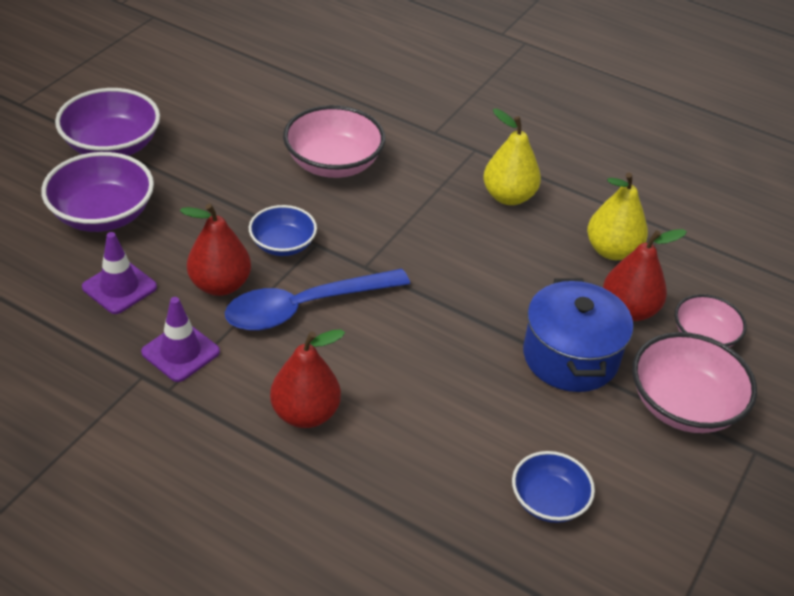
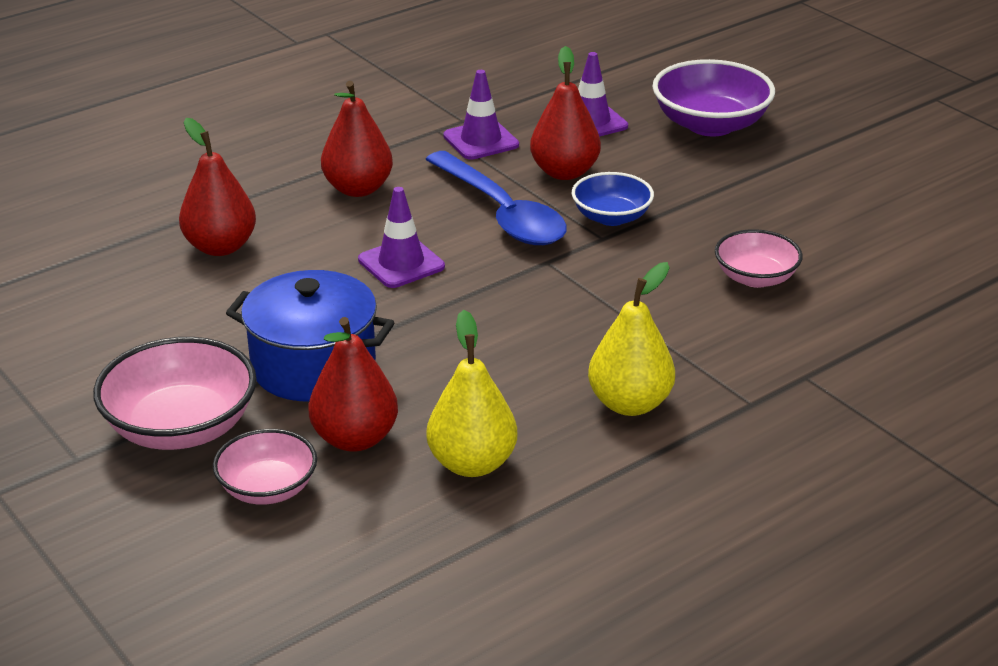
camera: 115 degrees right, 10 degrees down
(112, 146) = (836, 141): purple bowl -> none
(305, 307) = (502, 213): blue spoon -> blue spoon turned 150 degrees clockwise
(333, 163) = (755, 278): pink bowl -> pink bowl, size x0.62
(411, 348) = (401, 263): none -> purple traffic cone
(449, 478) = (220, 247): none -> red pear
(548, 501) = (147, 295): blue bowl -> none

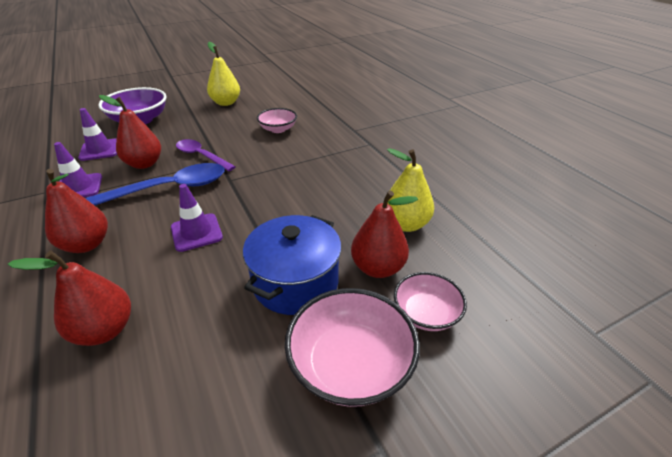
camera: 80 degrees left, 5 degrees up
(611, 217) = (201, 156): blue bowl -> purple spoon
(630, 403) = (363, 172): yellow pear -> yellow pear (226, 103)

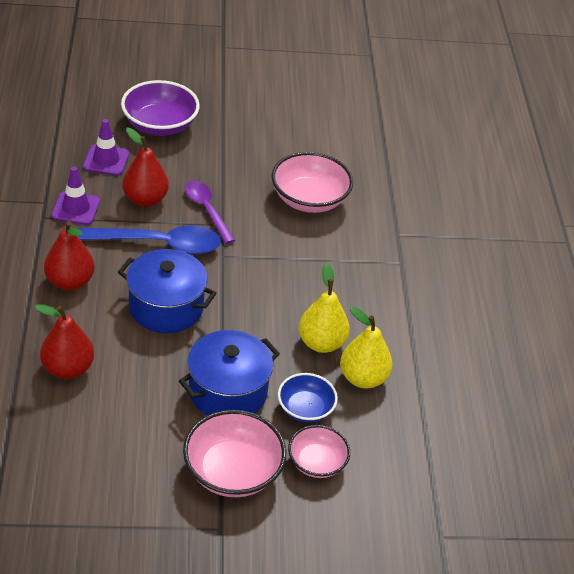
camera: 20 degrees right, 5 degrees up
(196, 232) = (166, 307): purple traffic cone -> blue pot
(226, 103) = (270, 129): yellow pear -> yellow pear (321, 343)
(278, 129) = (309, 199): pink bowl -> pink bowl, size x1.61
(378, 268) = (305, 409): red pear -> blue bowl

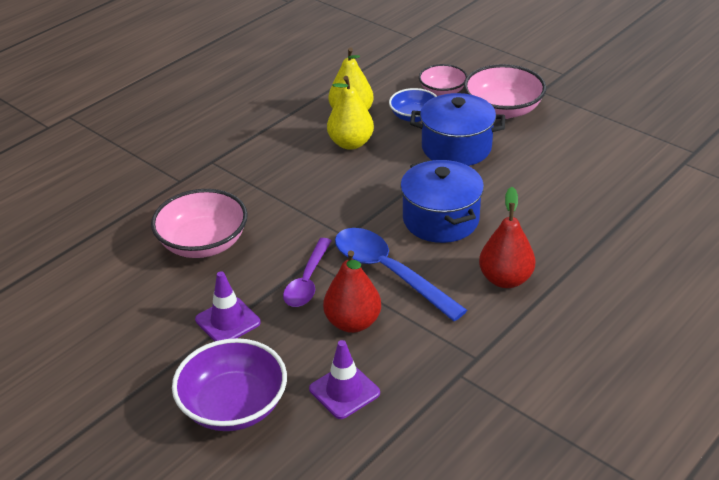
camera: 130 degrees left, 5 degrees down
(68, 368) = (566, 214): red pear -> none
(76, 208) = (433, 349): purple traffic cone -> purple traffic cone (228, 321)

